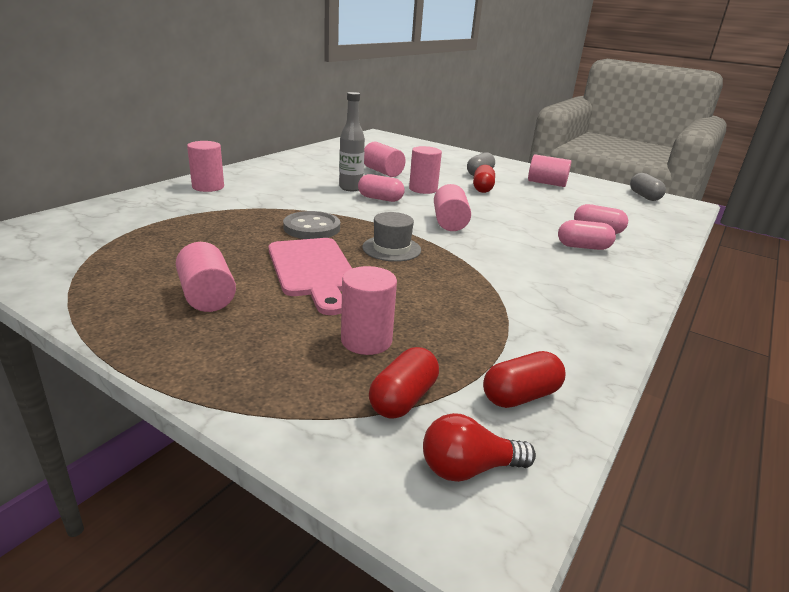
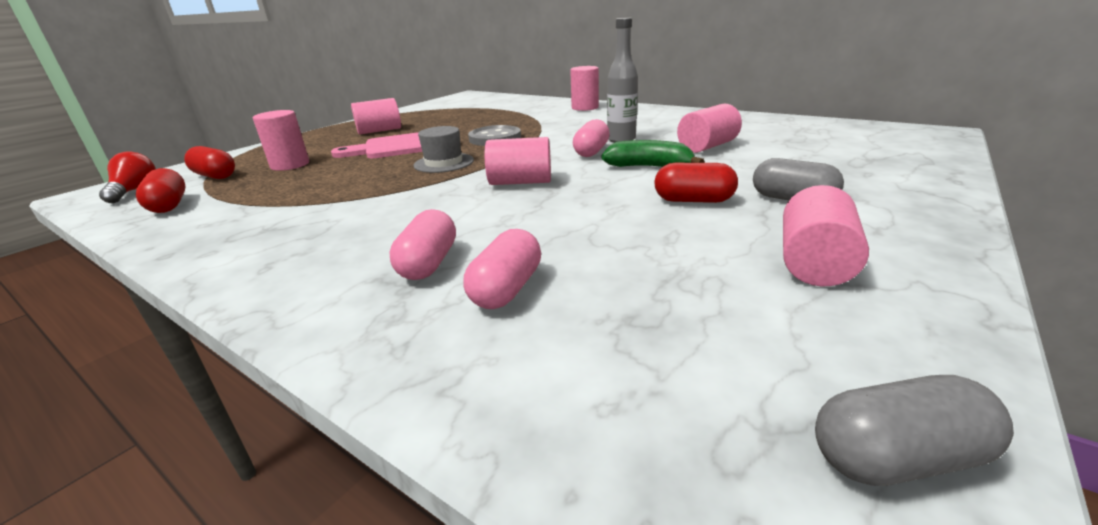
camera: 95 degrees right, 0 degrees up
(423, 189) = (649, 167): pink cylinder -> green banana

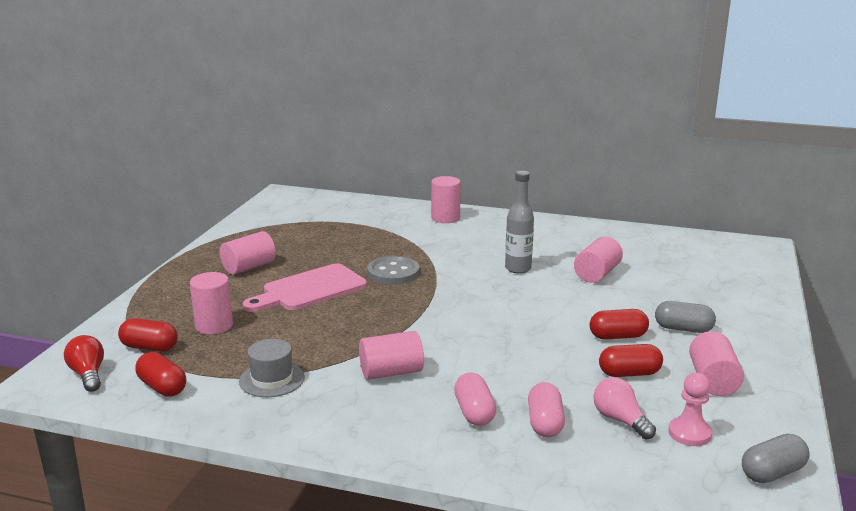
camera: 20 degrees left, 5 degrees down
(444, 163) = (376, 311): grey hat -> grey hat (272, 379)
(520, 182) = (471, 329): pink cylinder -> pink cylinder (391, 372)
(591, 152) = (502, 287): pink capsule -> none
(624, 300) = (620, 420): none -> pink light bulb
(649, 167) = (564, 303): green banana -> none
(682, 241) = (629, 373): none -> red capsule
(734, 339) = (689, 433): none -> pink pawn

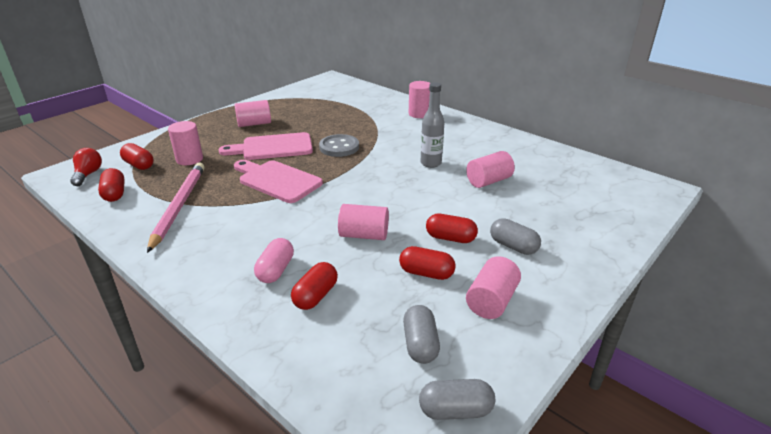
camera: 25 degrees right, 10 degrees up
(272, 379) = (179, 206): grey hat -> pink pencil
(362, 324) = (277, 180): none -> pink cutting board
(391, 372) = (256, 222): pink cylinder -> pink cylinder (364, 235)
(545, 423) = (315, 296): pink capsule -> red capsule
(620, 420) = (375, 312): pink light bulb -> none
(689, 433) = (420, 344): pink pawn -> grey capsule

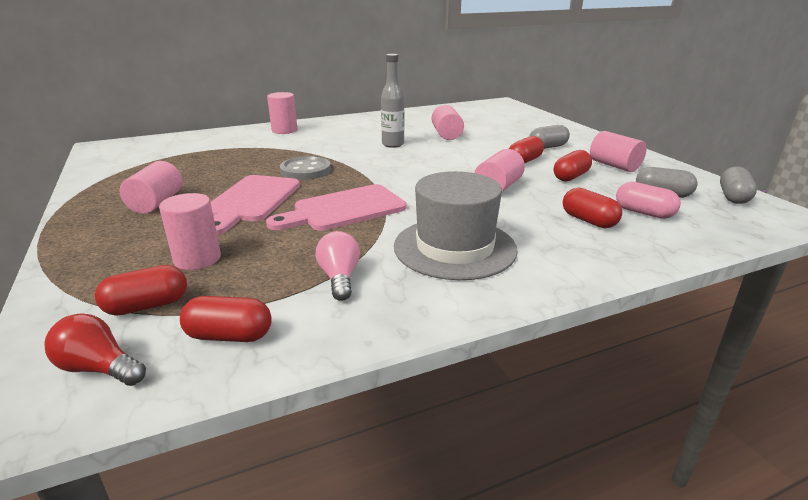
camera: 65 degrees left, 5 degrees down
(179, 206) = (339, 278): pink pencil -> pink light bulb
(234, 237) = (454, 247): none -> grey hat
(275, 270) = (537, 233): pink capsule -> pink capsule (644, 213)

